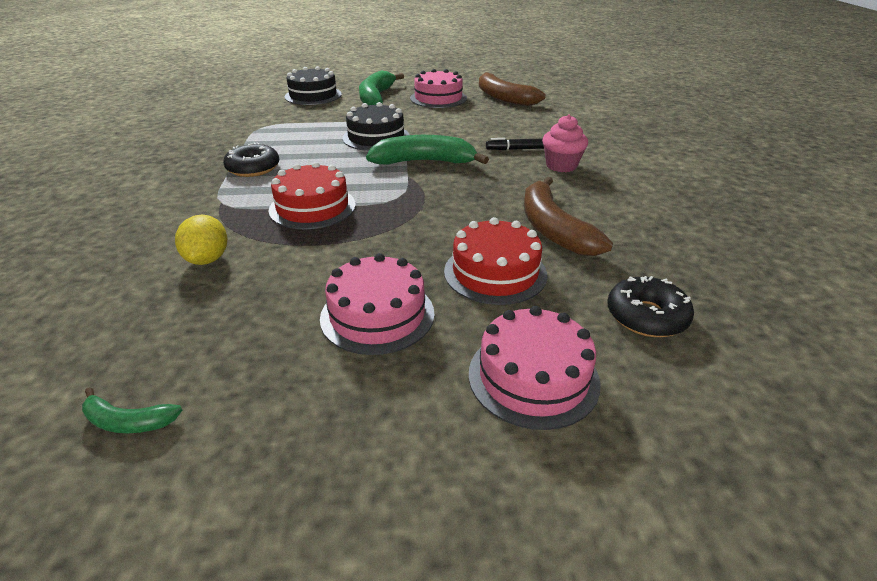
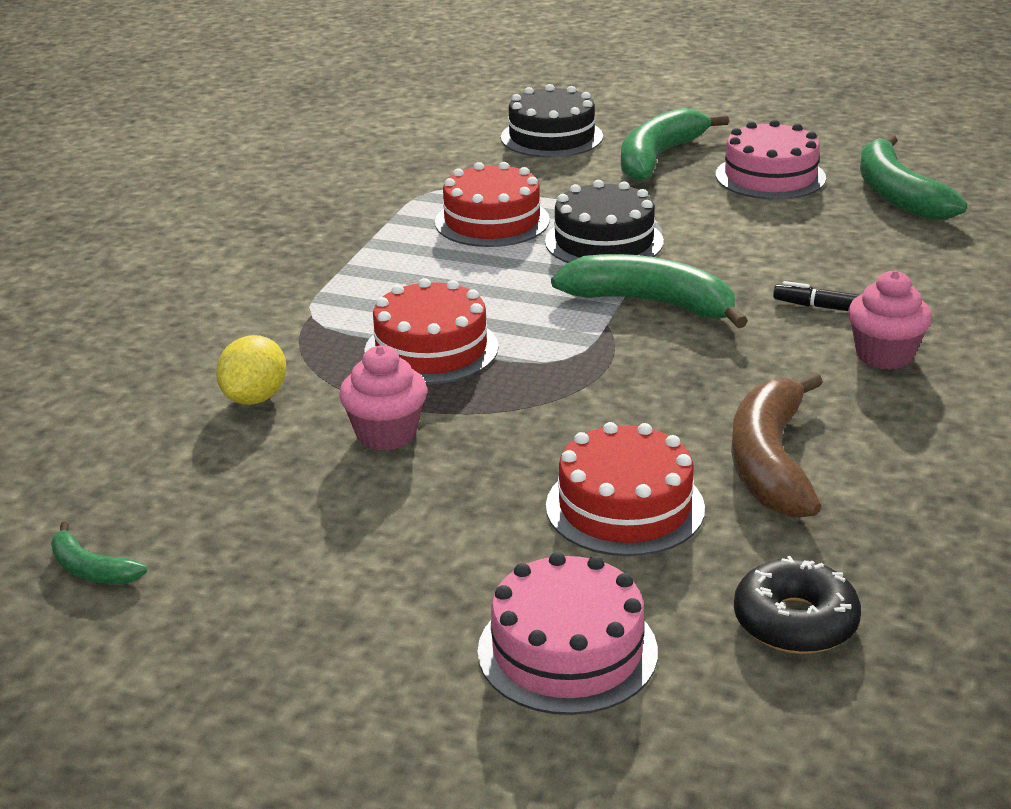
camera: 25 degrees right, 5 degrees down
(253, 168) = (382, 266): black donut -> none
(306, 137) = (492, 221): none -> red cake
(314, 262) = (386, 434): none -> pink cupcake
(377, 315) = (424, 524): pink cake -> none
(503, 98) = (897, 194): brown banana -> green banana

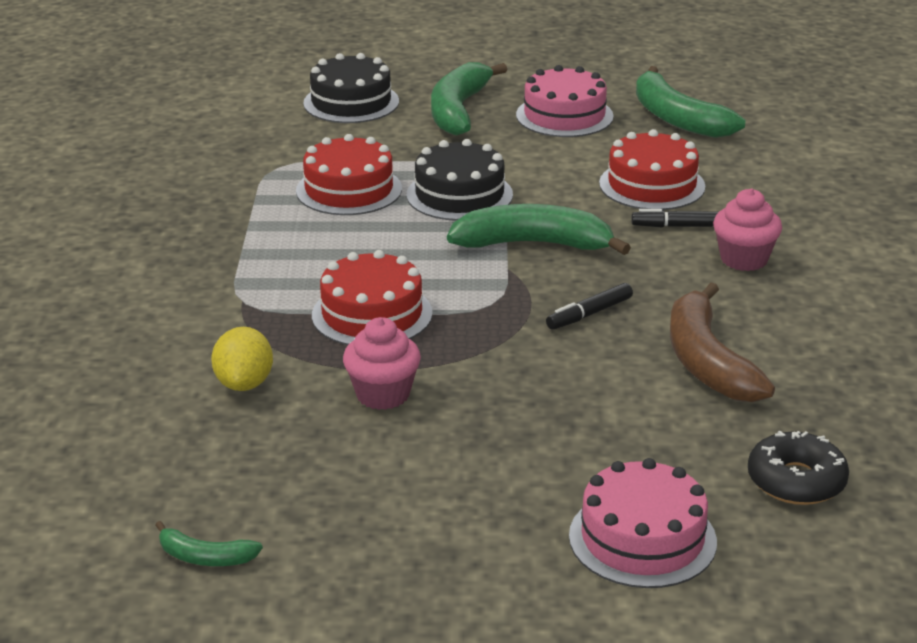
camera: 20 degrees left, 0 degrees up
(625, 507) = (617, 418): red cake -> red cake (652, 185)
(666, 387) = (589, 314): none -> black marker

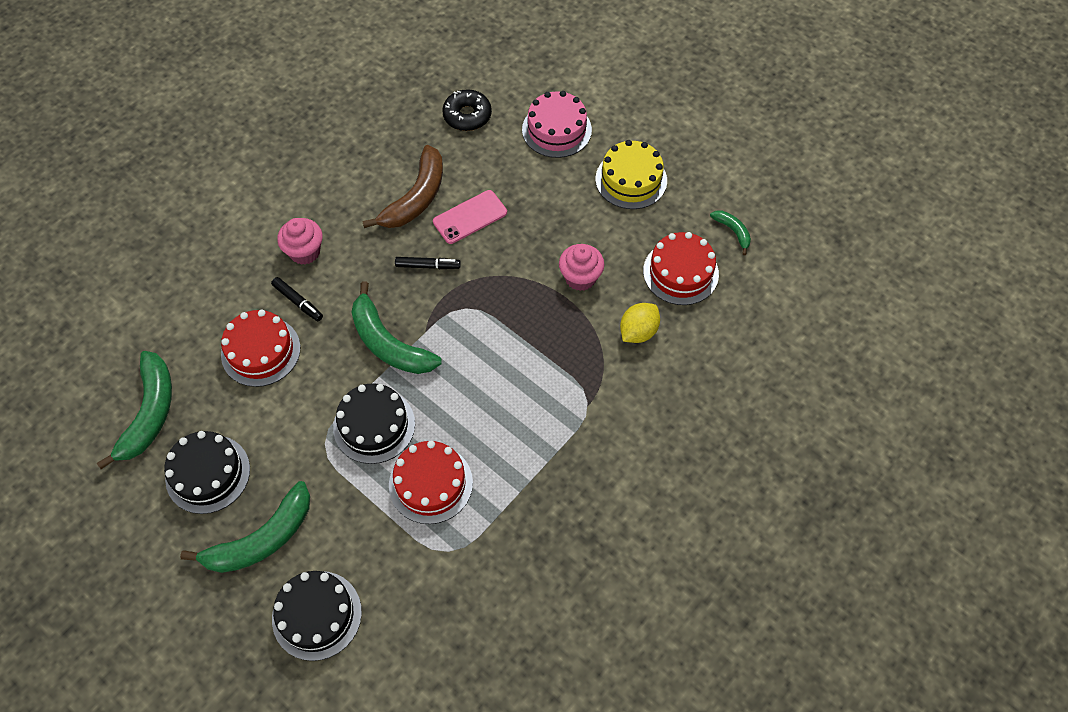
camera: 140 degrees left, 30 degrees up
(372, 314) = (531, 343): red cake -> red cake (680, 272)
(442, 537) = (631, 179): none -> yellow cake
(564, 116) = (208, 474): pink cake -> black cake
(610, 378) = (470, 217): none -> pink phone

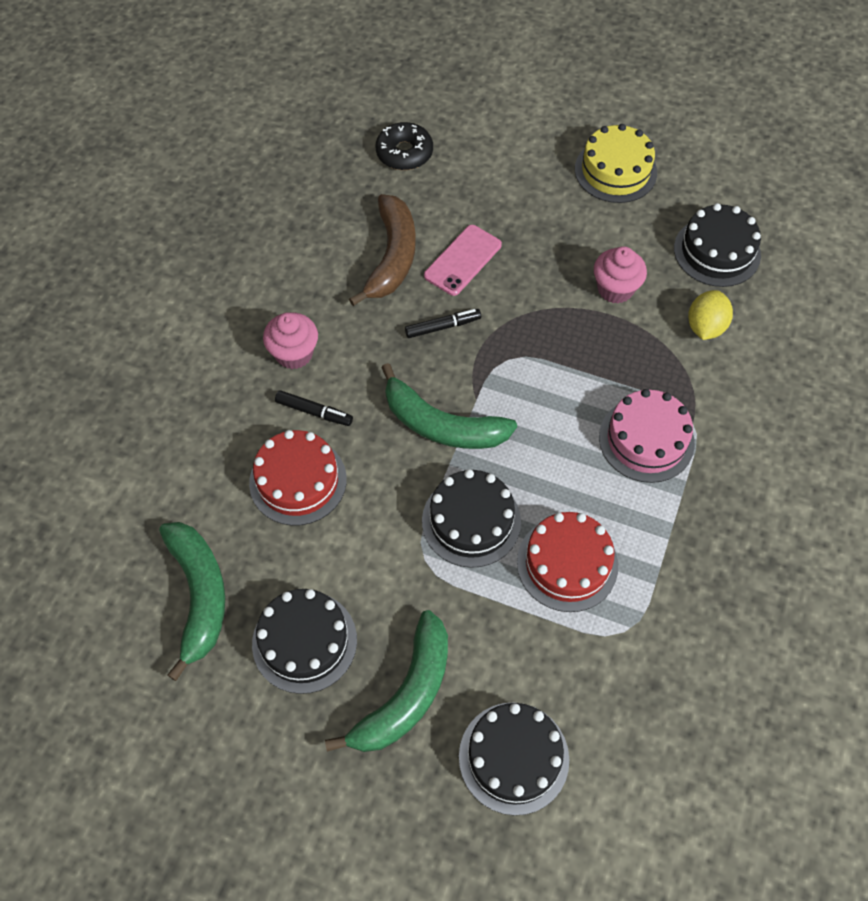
camera: 20 degrees left, 0 degrees up
(556, 130) = (510, 141): pink cake -> pink cake (646, 440)
(680, 272) = (717, 251): red cake -> black cake
(733, 231) = (748, 194): green banana -> none

